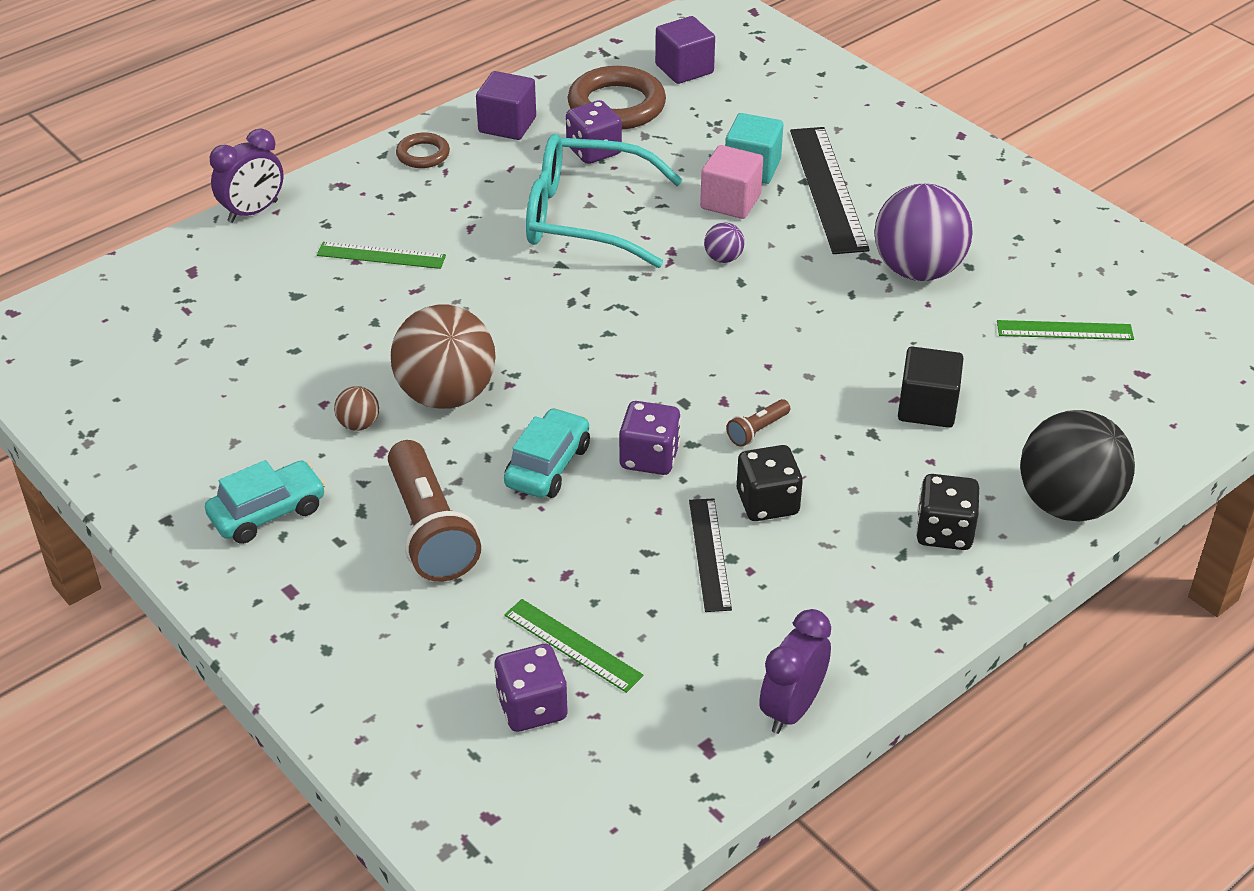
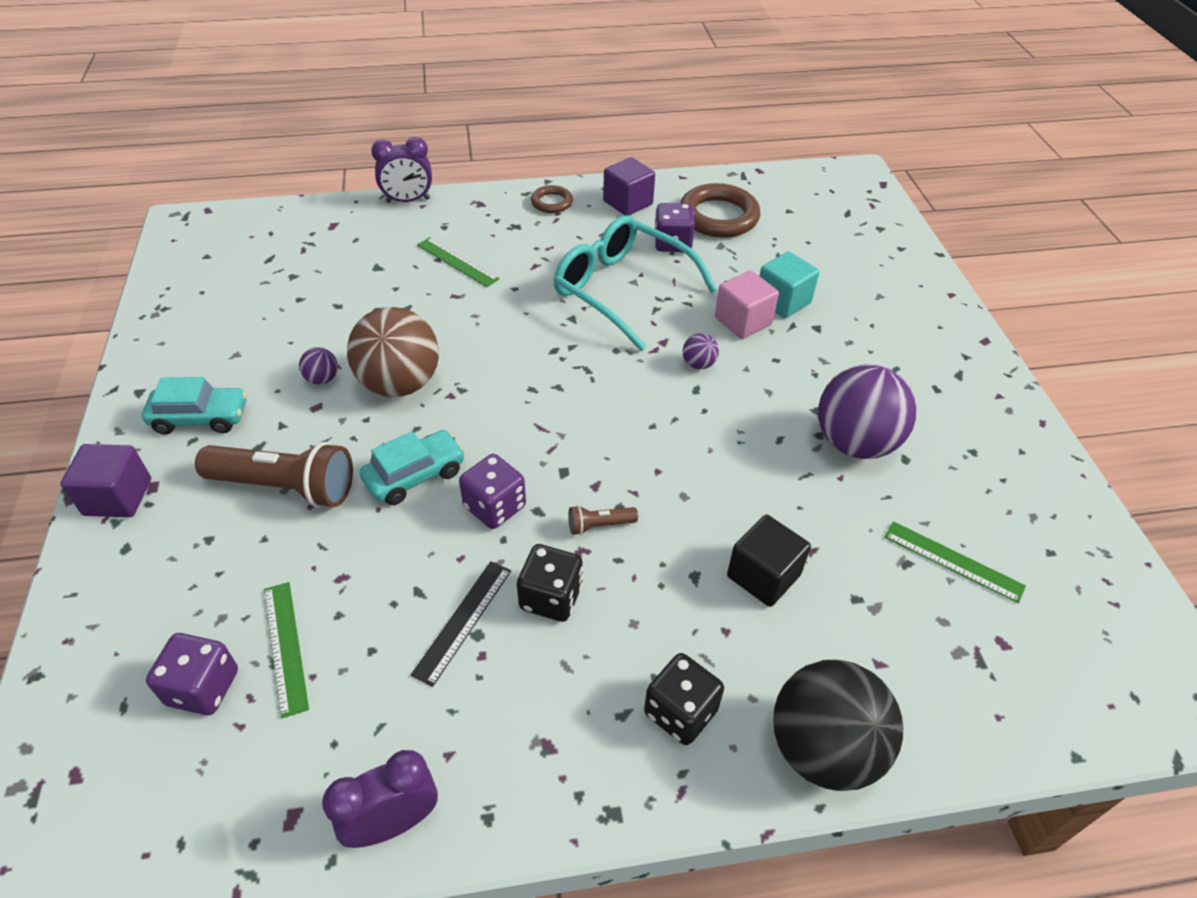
camera: 30 degrees right, 5 degrees up
(358, 424) = (322, 379): brown ball -> purple ball
(430, 530) = (286, 487): brown flashlight -> brown flashlight turned 90 degrees counterclockwise
(684, 69) = (793, 208): purple cube -> purple cube (118, 497)
(827, 189) = (831, 341): black ruler -> none

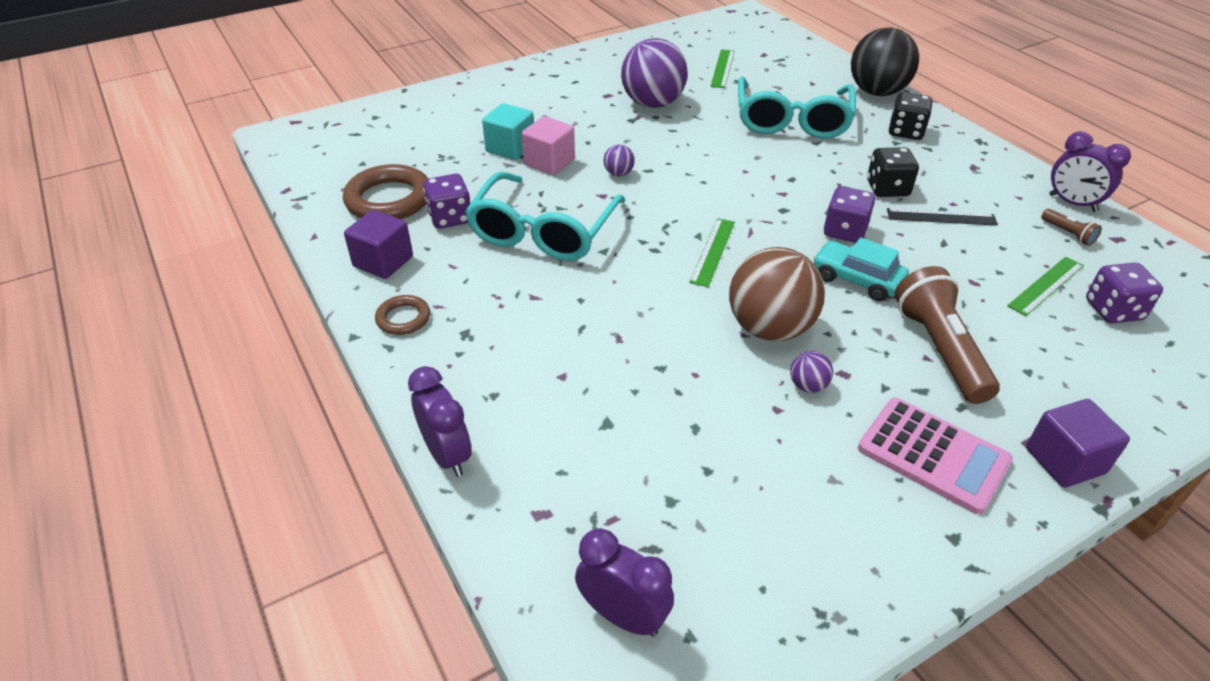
camera: 110 degrees left, 5 degrees down
(201, 418) = (933, 455): turquoise car -> pink calculator
(241, 237) = (623, 615): none -> purple clock
(457, 262) = (559, 357): green ruler -> green ruler (713, 251)
(599, 525) = (814, 183): brown flashlight -> brown flashlight (1068, 234)
(763, 576) = (792, 120): black cube -> turquoise glasses

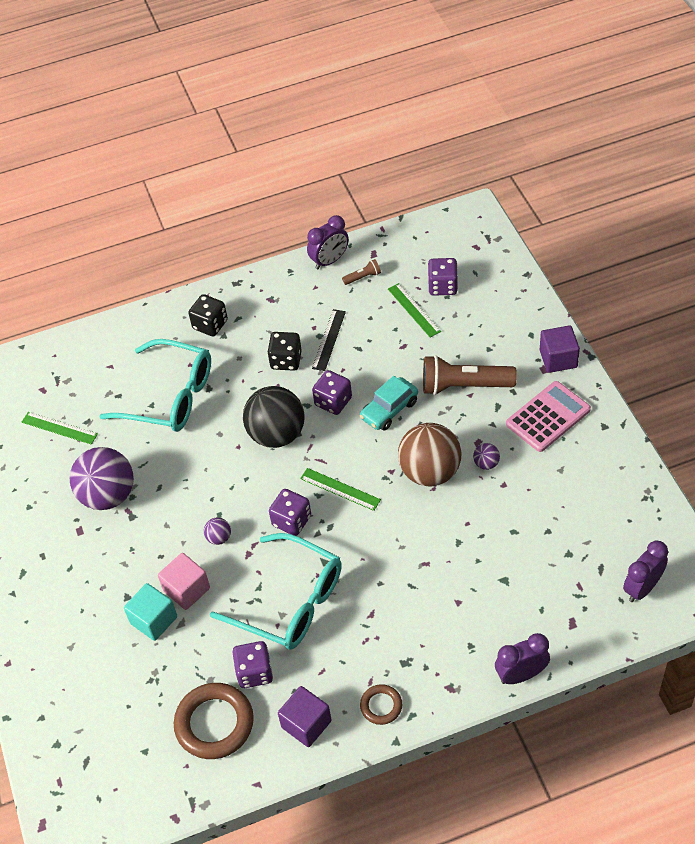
camera: 75 degrees left, 10 degrees up
(655, 220) = (291, 521): none -> purple dice
(877, 92) = (141, 325): black ball -> black ball (277, 434)

